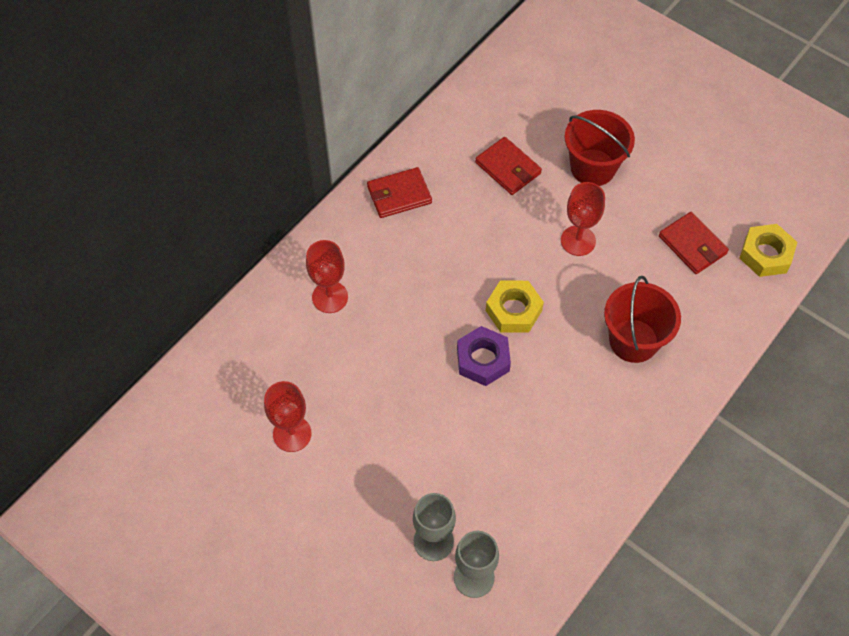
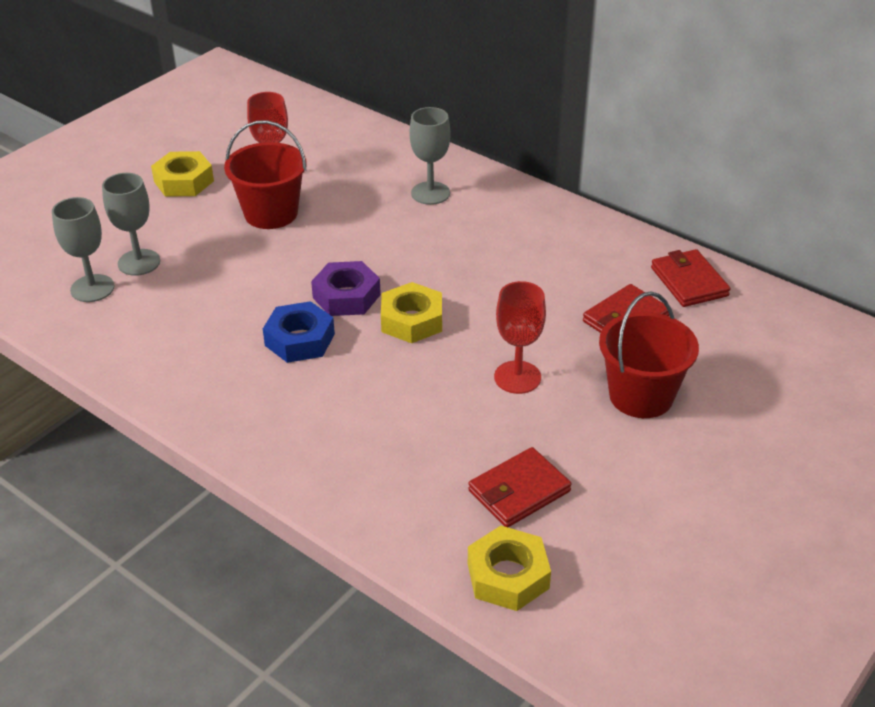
camera: 90 degrees right, 20 degrees down
(294, 520) = (184, 181): none -> yellow nut
(330, 297) = (430, 193): red goblet -> grey goblet
(399, 195) = (570, 235): red wallet -> red wallet (689, 282)
(541, 392) = (299, 339): none -> blue nut
(633, 340) = (364, 421): red bucket -> red bucket (271, 213)

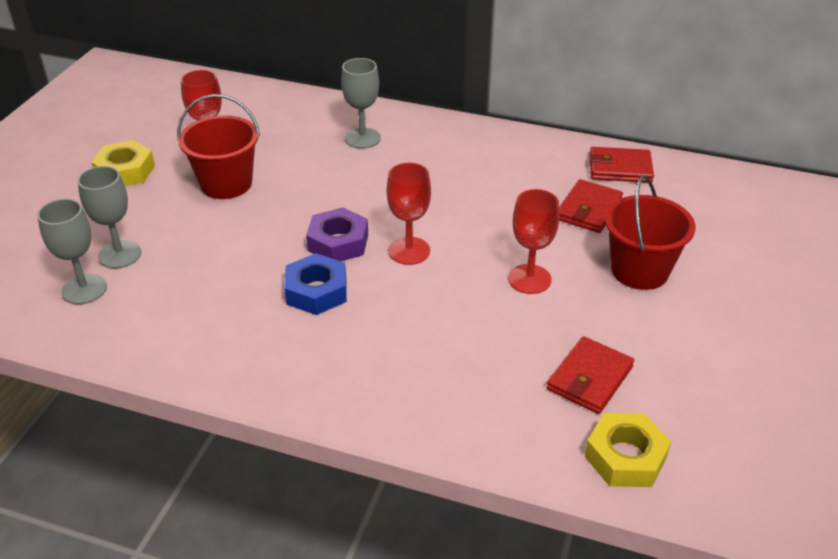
camera: 20 degrees left, 0 degrees up
(411, 320) = (409, 251): yellow nut -> red goblet
(689, 282) = (620, 168): red wallet -> red wallet turned 45 degrees counterclockwise

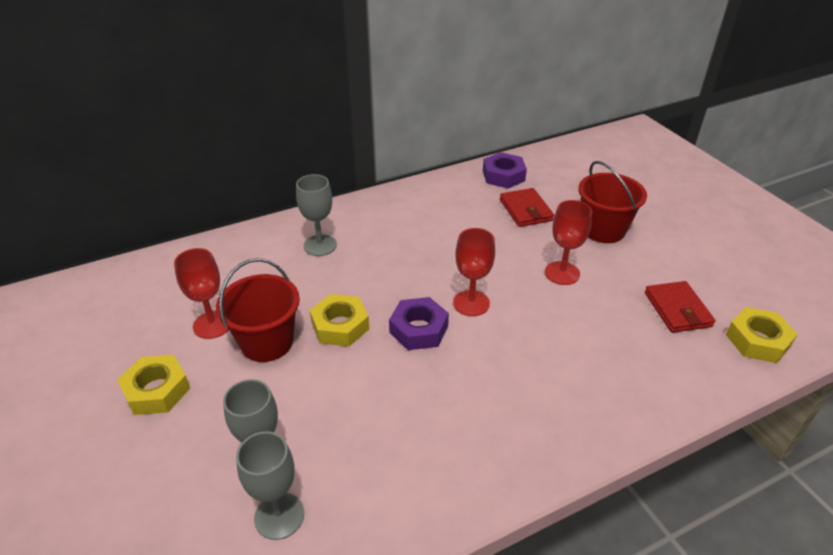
camera: 45 degrees left, 0 degrees up
(288, 204) = (340, 326): none -> yellow nut
(316, 291) = (458, 374): blue nut -> none
(620, 168) = (503, 176): red wallet -> purple nut

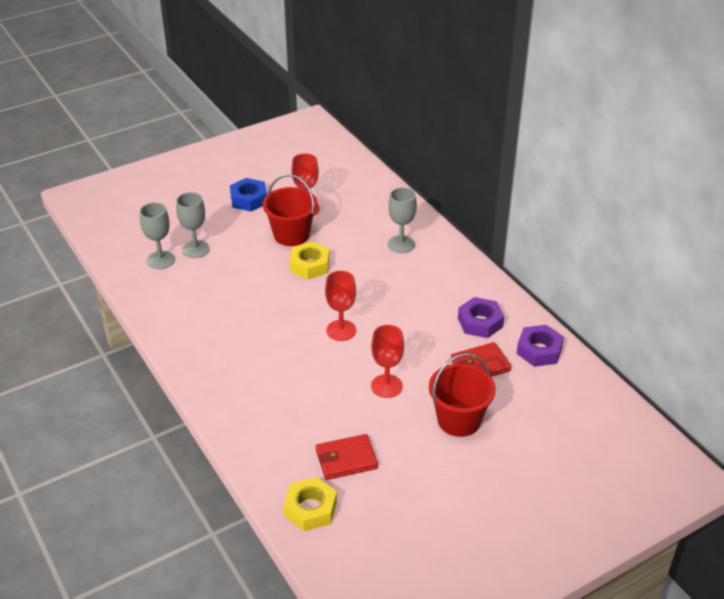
camera: 85 degrees right, 0 degrees up
(157, 390) = (249, 199): yellow nut -> blue nut
(418, 329) = (309, 303): purple nut -> purple nut (480, 322)

